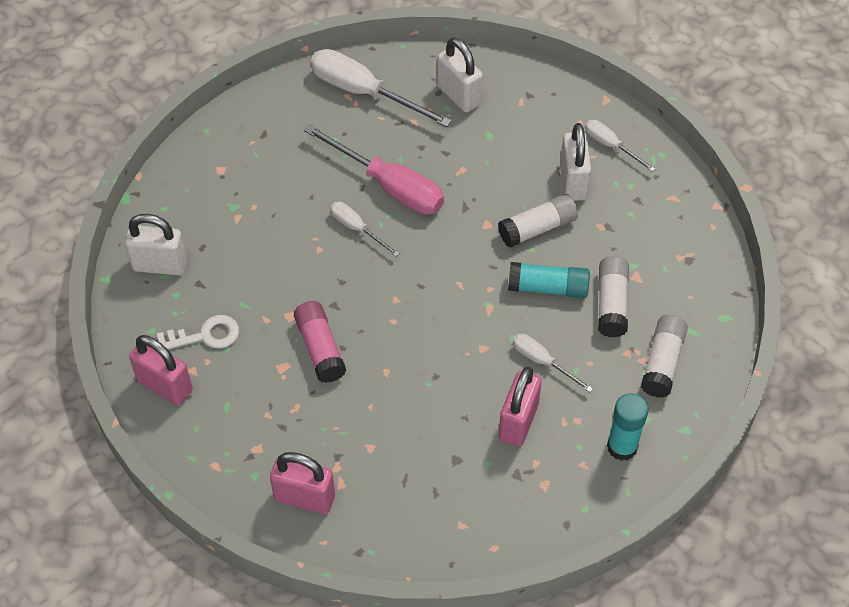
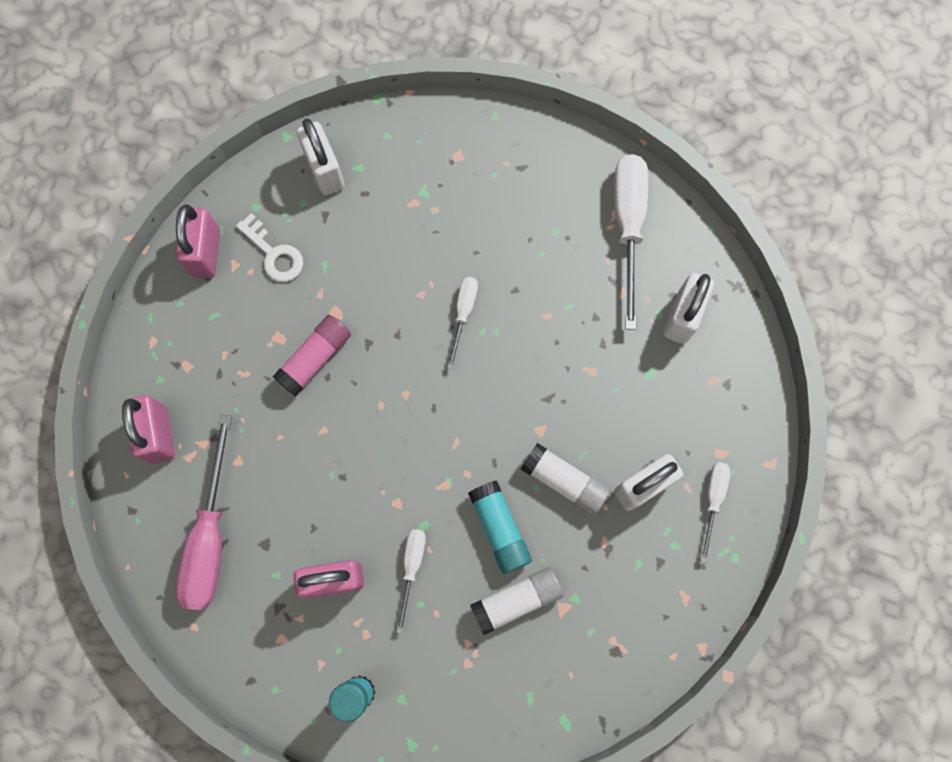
camera: 60 degrees right, 20 degrees up
(389, 186) = (530, 314): pink screwdriver -> pink screwdriver (210, 536)
(662, 362) = (475, 685): white glue stick -> none

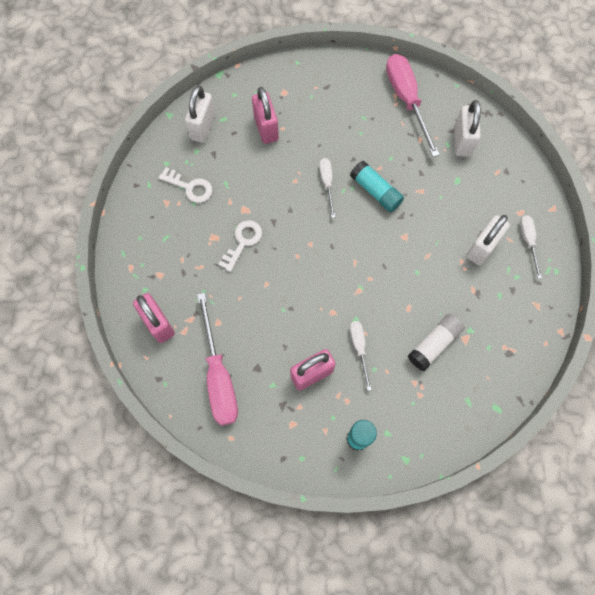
camera: 20 degrees left, 5 degrees down
(206, 253) = (145, 201): pink padlock -> pink padlock (266, 128)
(315, 358) = (243, 242): pink glue stick -> white key
(325, 171) = (203, 127): white padlock -> white padlock turned 60 degrees clockwise
(499, 528) = (404, 304): turquoise glue stick -> turquoise glue stick (375, 191)
(564, 481) = (432, 262): white glue stick -> none
(628, 227) = (406, 100): white screwdriver -> pink screwdriver

